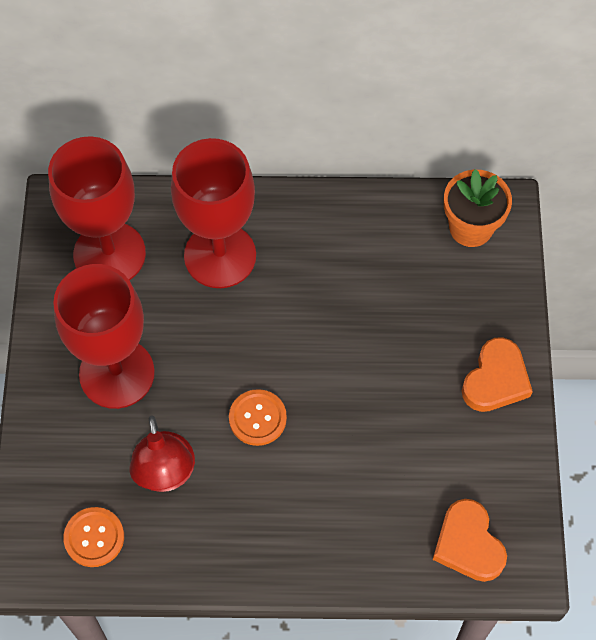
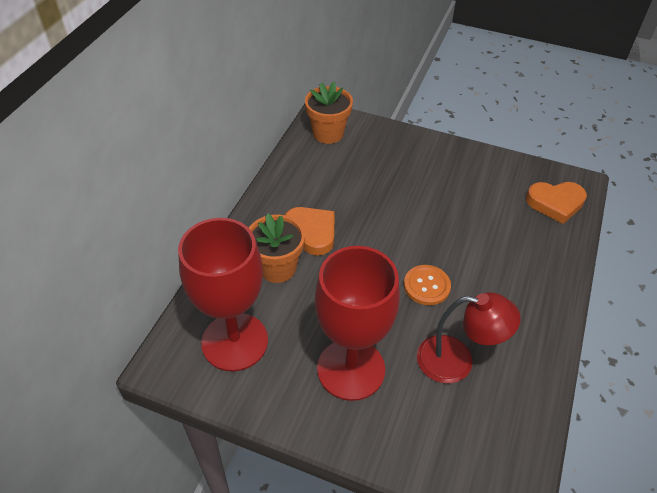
camera: 70 degrees left, 15 degrees down
(94, 537) = (500, 431): orange button -> none
(220, 256) = (277, 268): red goblet -> orange flower pot
(496, 379) = (442, 156): orange heart -> orange heart (312, 232)

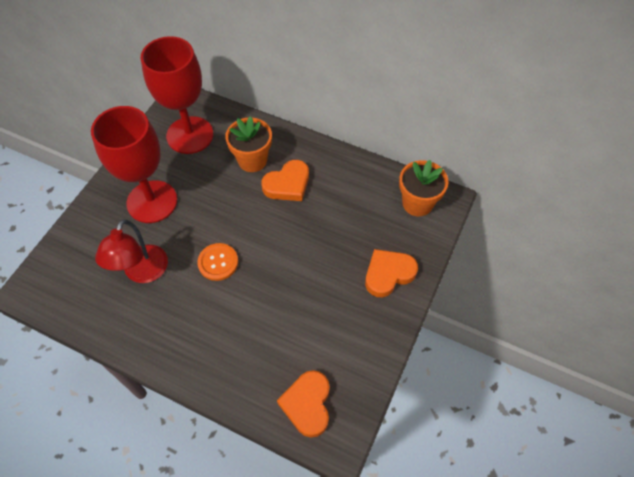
camera: 95 degrees right, 10 degrees up
(411, 153) = (388, 274): none -> orange heart

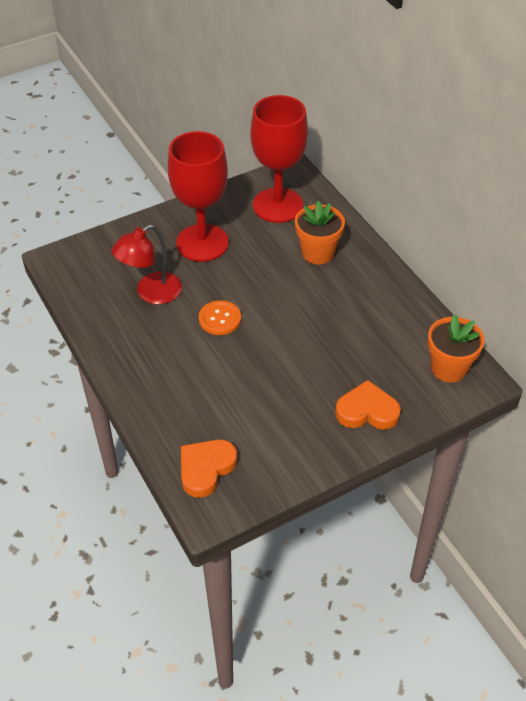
camera: 35 degrees right, 10 degrees down
(287, 184) = (334, 288): orange heart -> none

